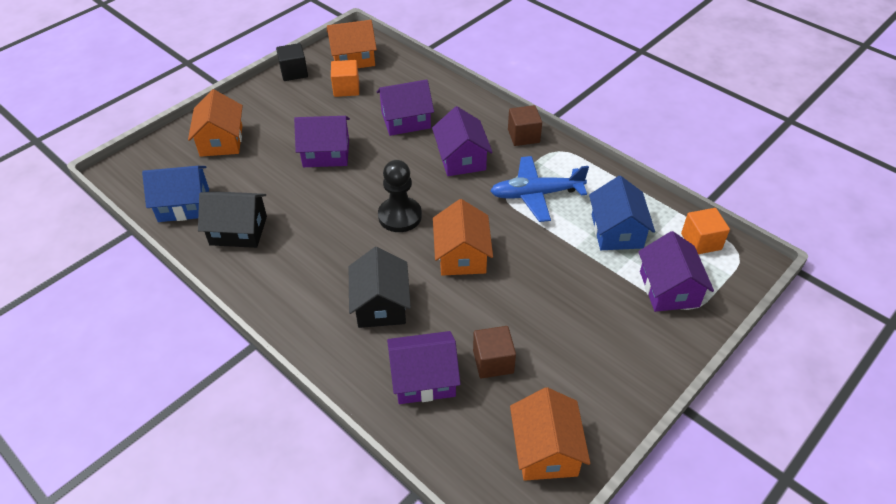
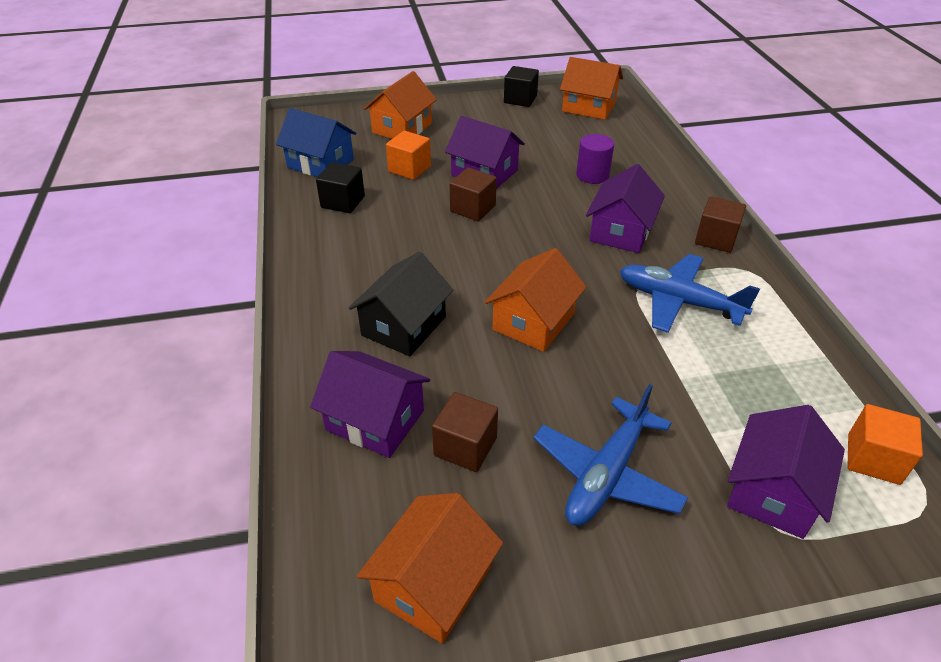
camera: 35 degrees right, 5 degrees down
(238, 230) = (343, 202): black house -> black cube
(345, 188) = (473, 208): none -> brown cube
(346, 88) = (557, 128): orange cube -> orange cube (409, 169)
(400, 216) = (503, 255): black pawn -> none
(406, 120) = (592, 175): purple house -> purple cylinder
(582, 330) = (606, 474): none -> blue plane
(617, 231) = (752, 387): blue house -> none

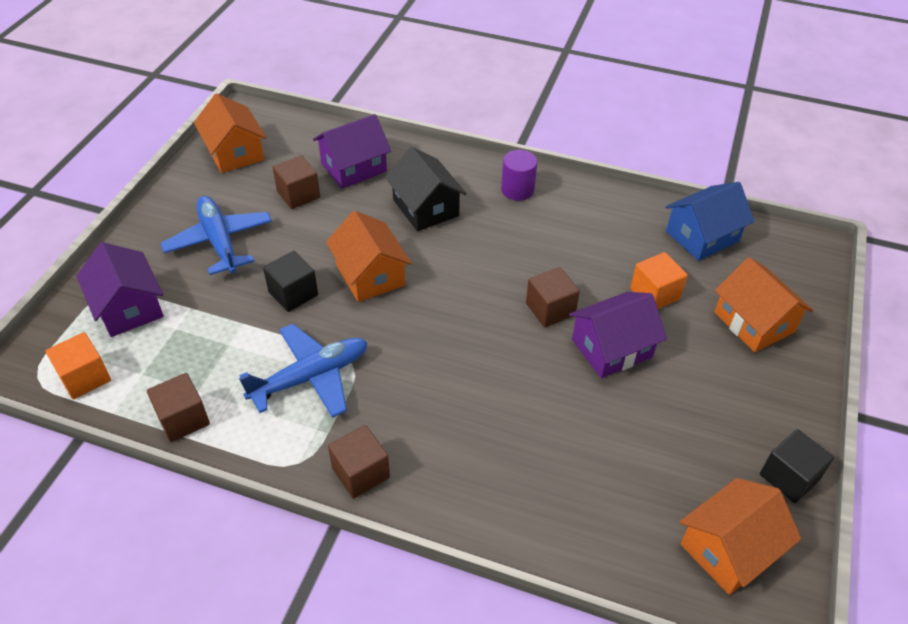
camera: 120 degrees right, 5 degrees up
(343, 202) = (619, 229): black cube -> black cube (293, 293)
(592, 175) = (549, 440): purple cylinder -> purple cylinder (517, 190)
(621, 231) = (433, 400): purple house -> none
(807, 355) = (183, 419): none -> brown cube

